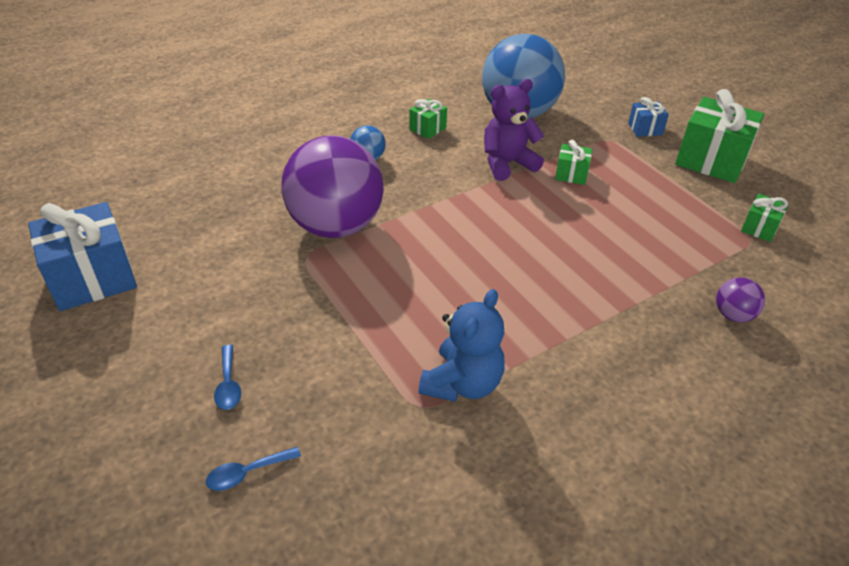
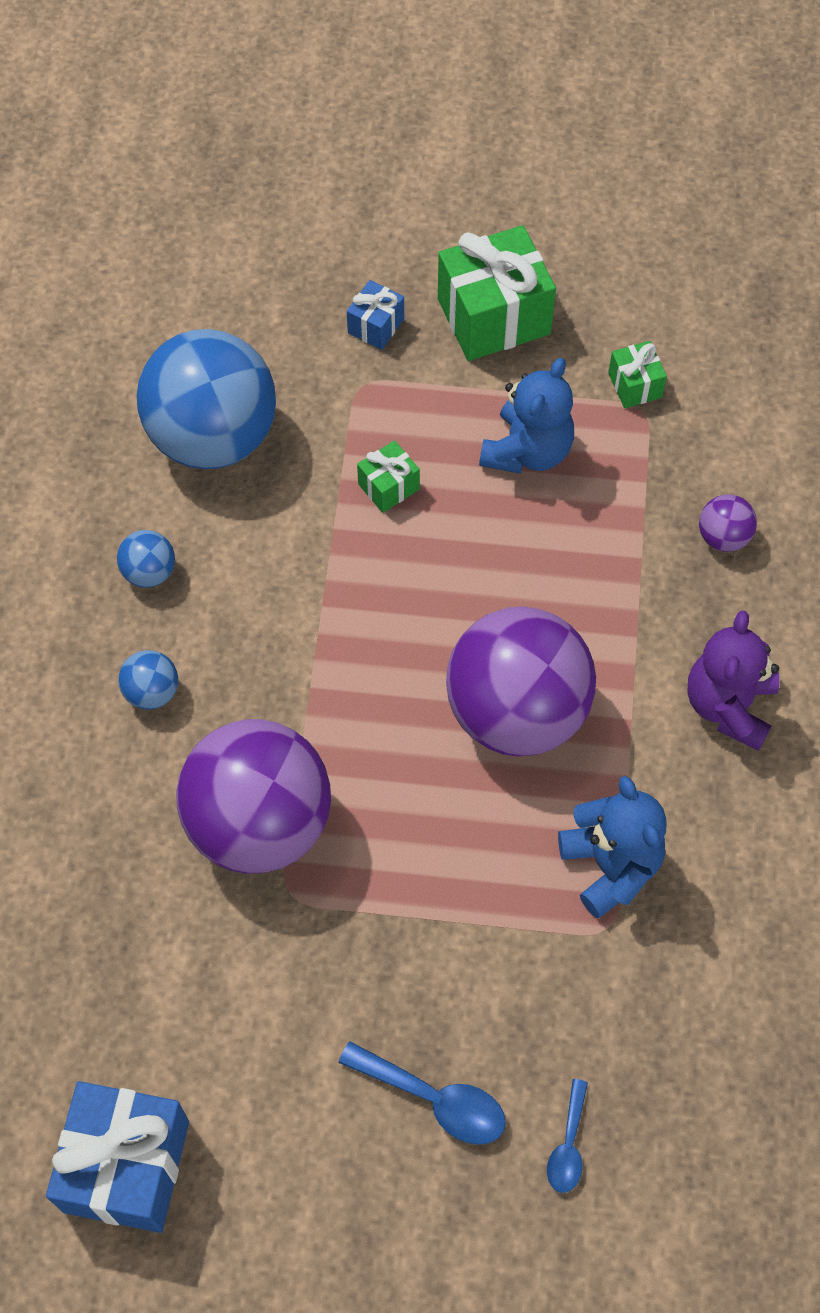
camera: 50 degrees left, 20 degrees up
(228, 384) = (434, 1099): blue spoon -> blue spoon, size x1.58
(427, 128) = (149, 572): green gift -> blue ball
(507, 163) = (306, 539): purple teddy bear -> purple teddy bear (728, 706)
(510, 286) = (516, 711): none -> purple ball
(661, 209) = (527, 451): none -> blue teddy bear

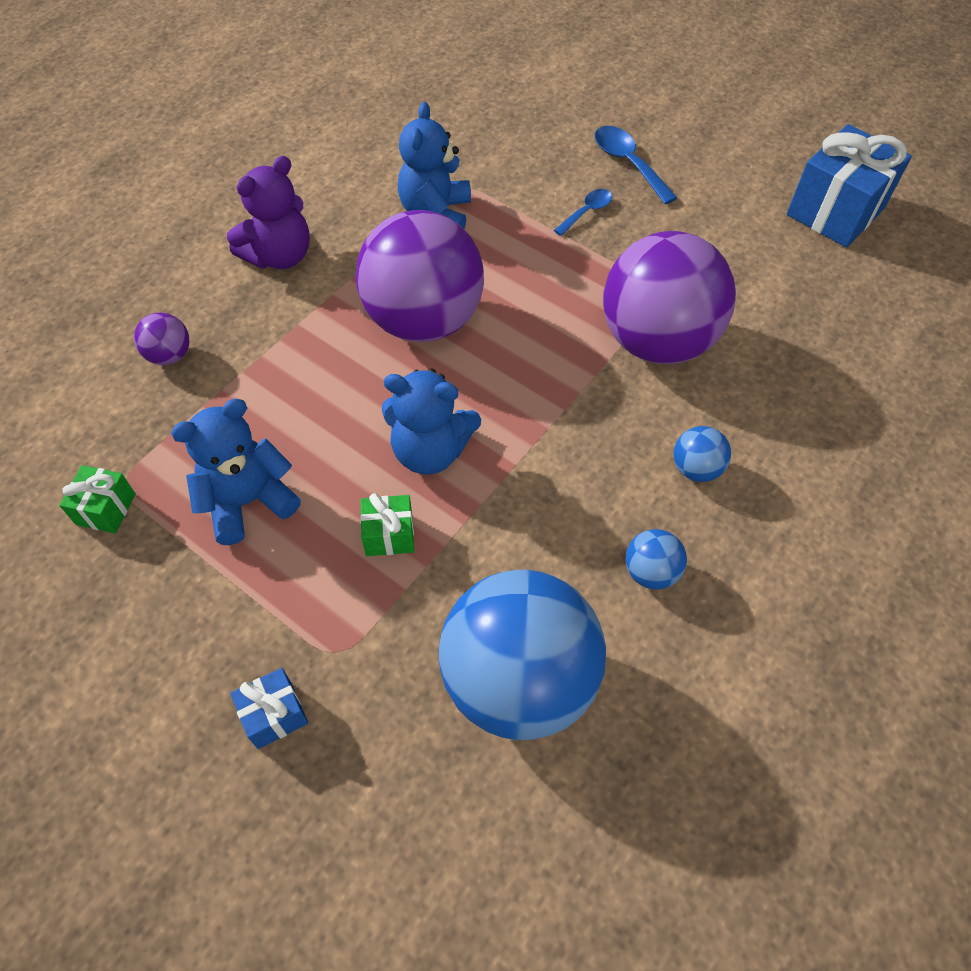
camera: 150 degrees left, 5 degrees down
(407, 577) = (430, 451): none -> blue teddy bear
(493, 316) = (156, 654): green gift -> none
(568, 1145) = (565, 118): blue spoon -> blue spoon (586, 212)

